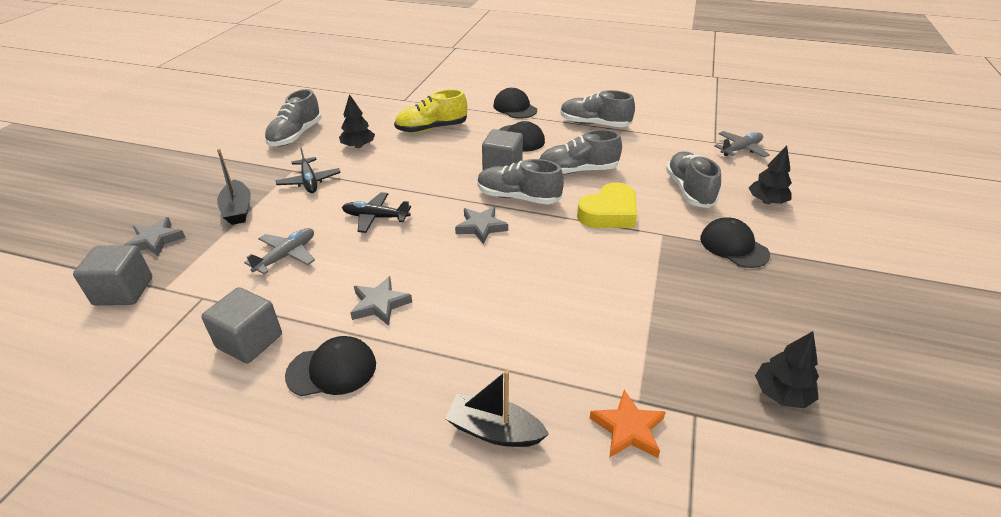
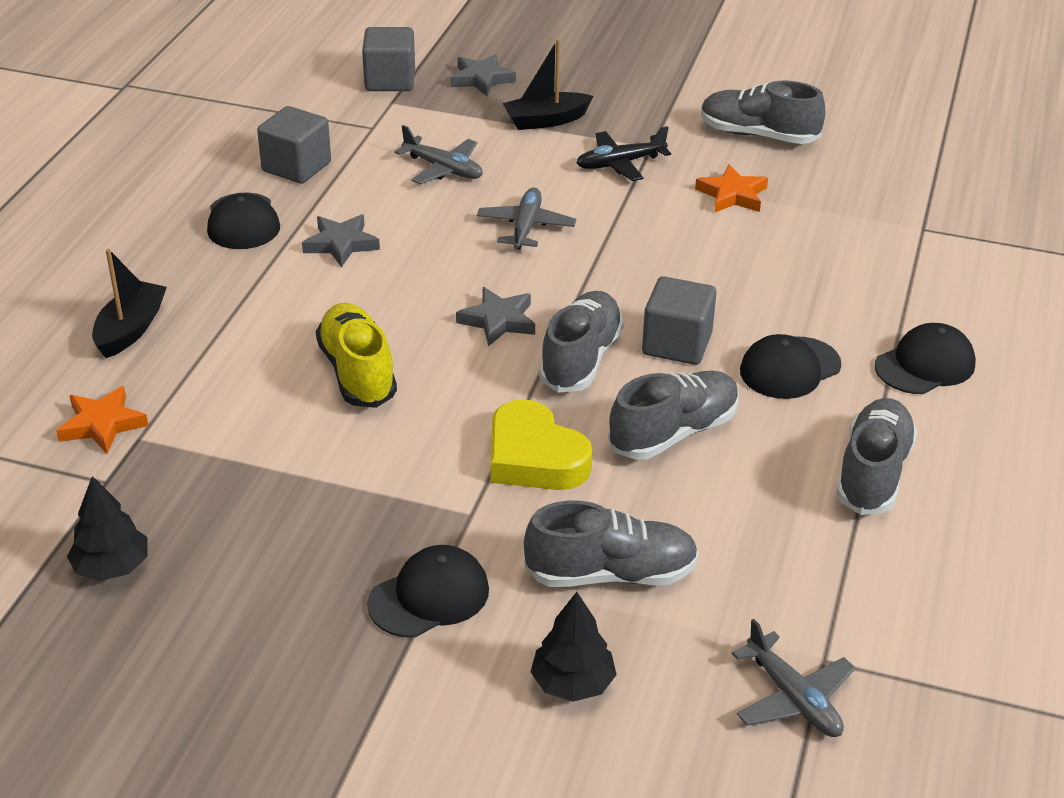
camera: 90 degrees right, 0 degrees up
(358, 146) = (732, 195): black tree -> orange star
(375, 217) = (526, 227): black plane -> grey plane
(431, 128) = (809, 264): yellow shoe -> yellow shoe (357, 372)
(577, 171) = (673, 433): grey shoe -> grey shoe turned 60 degrees clockwise

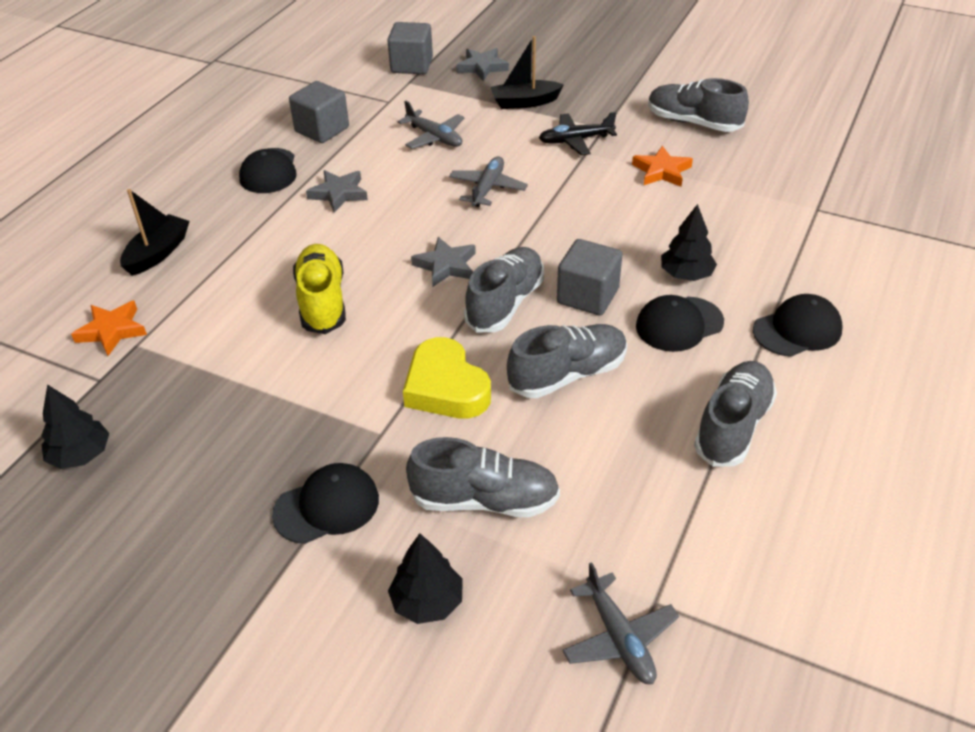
camera: 10 degrees right, 5 degrees up
(786, 312) = (686, 275): none -> black tree

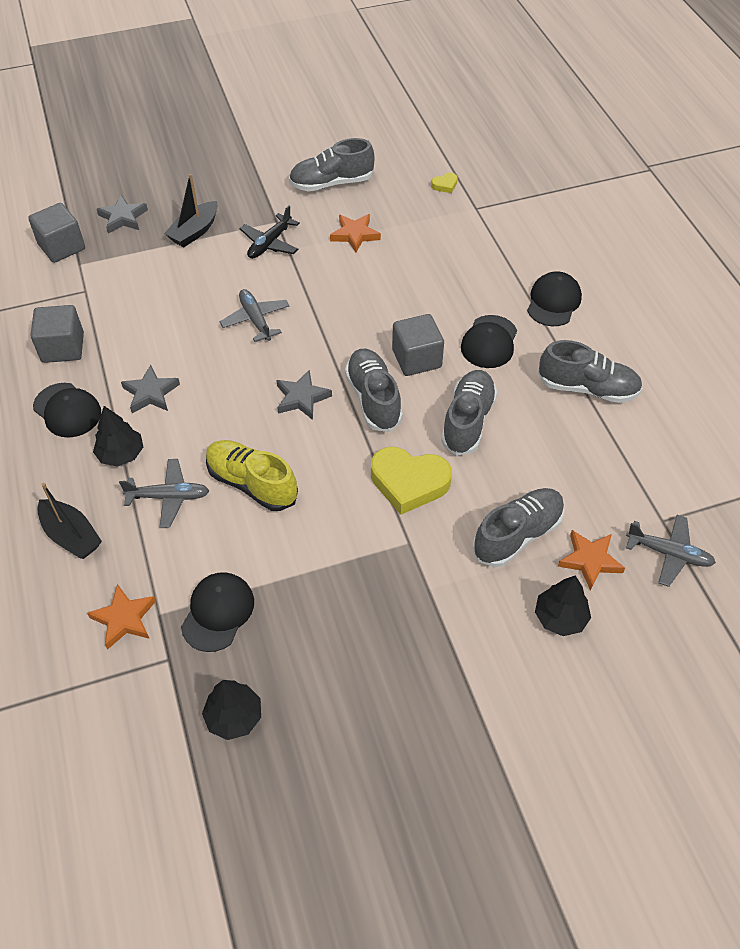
camera: 45 degrees left, 10 degrees up
(158, 253) = (71, 536): black boat -> black boat turned 150 degrees clockwise
(327, 506) = (437, 612): black cap -> black cap (218, 612)
(434, 137) = (163, 301): grey plane -> grey plane (169, 497)
(525, 577) = (590, 560): none -> orange star
(686, 275) = (455, 304): black tree -> black tree (121, 454)
(733, 426) = (587, 388): grey shoe -> grey shoe turned 120 degrees clockwise
(808, 175) = (445, 185): none -> yellow heart

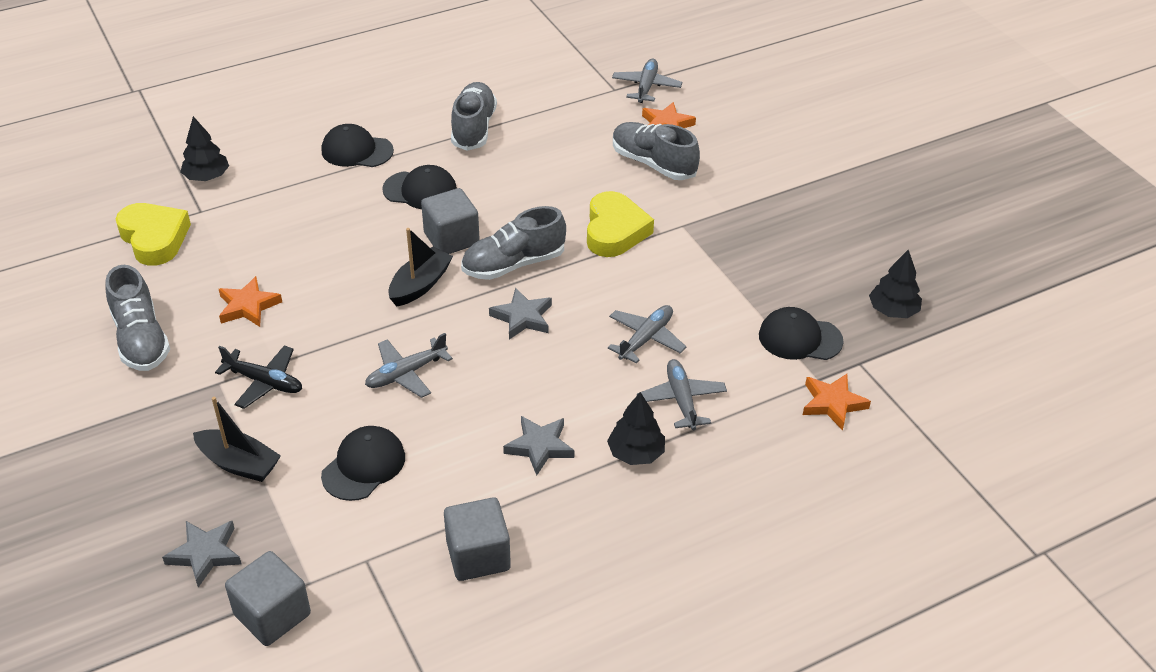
camera: 100 degrees left, 10 degrees down
(67, 410) = (582, 521): black cap -> black cap (364, 466)
(71, 536) = (755, 469): black boat -> black boat (420, 285)
(252, 483) = (646, 339): yellow shoe -> grey plane
(445, 185) = (154, 238): yellow heart -> yellow heart, size x2.31
(467, 421) = (530, 199): grey shoe -> none
(560, 617) = (726, 139): black tree -> black tree (207, 177)

